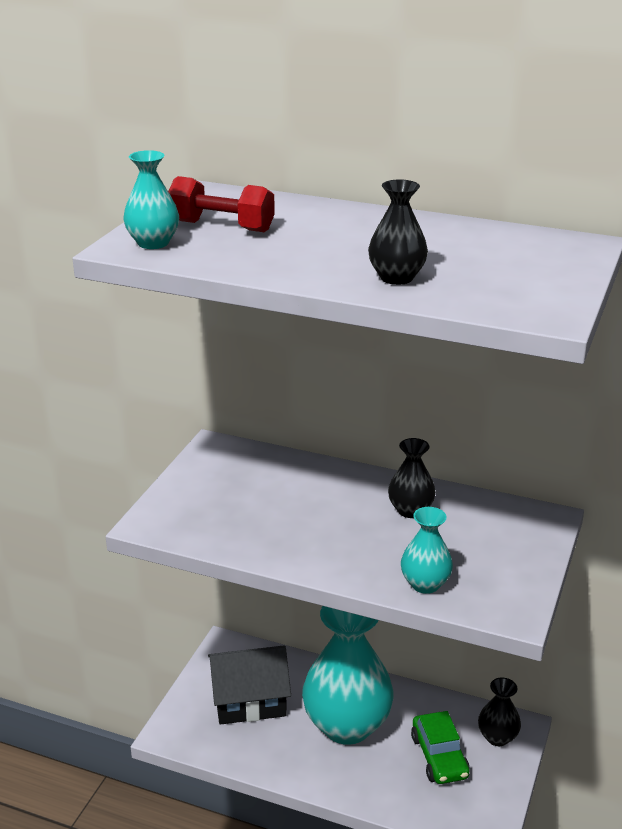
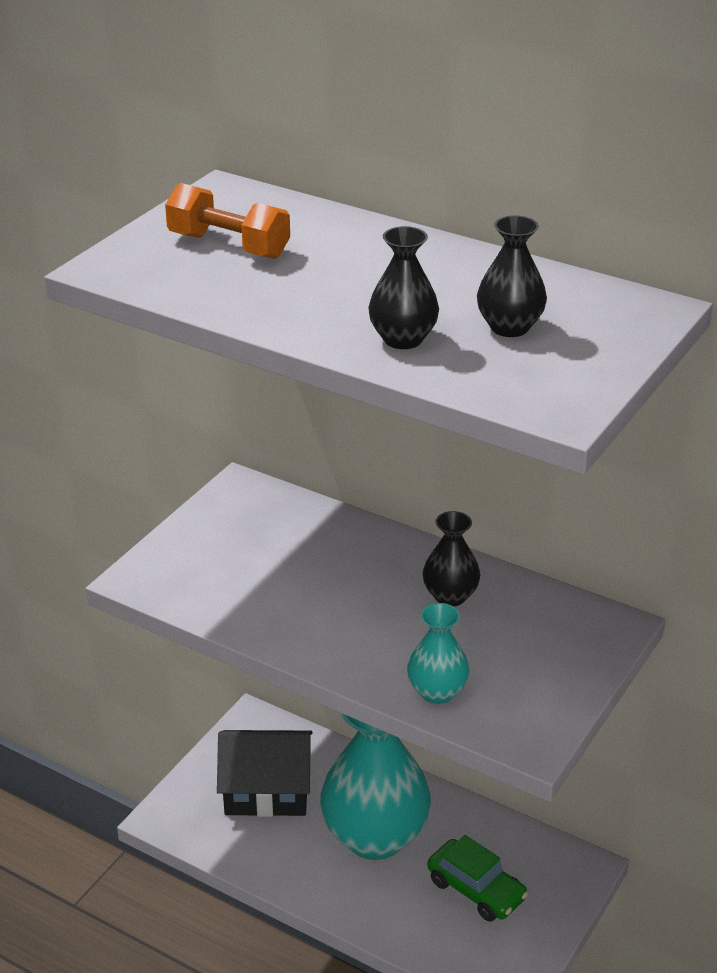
camera: 10 degrees right, 5 degrees up
(153, 243) = (141, 264): turquoise vase -> none
(222, 226) = (229, 246): red dumbbell -> orange dumbbell
(439, 757) = (476, 889): green car -> green car turned 45 degrees counterclockwise
(497, 737) = (554, 875): black vase -> black vase (509, 327)

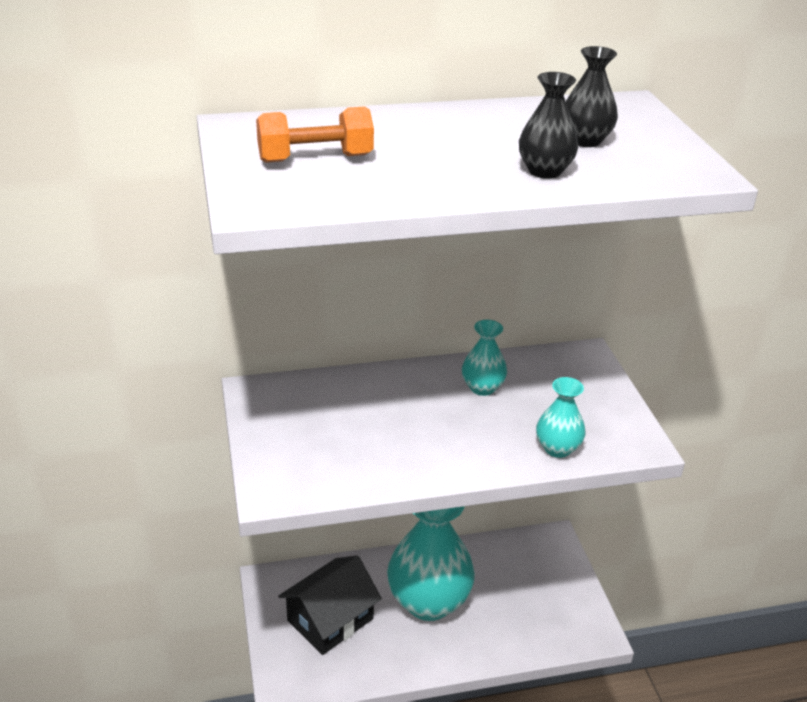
camera: 45 degrees left, 0 degrees up
(450, 596) = (482, 387): black vase -> turquoise vase
(476, 889) = (518, 592): green car -> none

